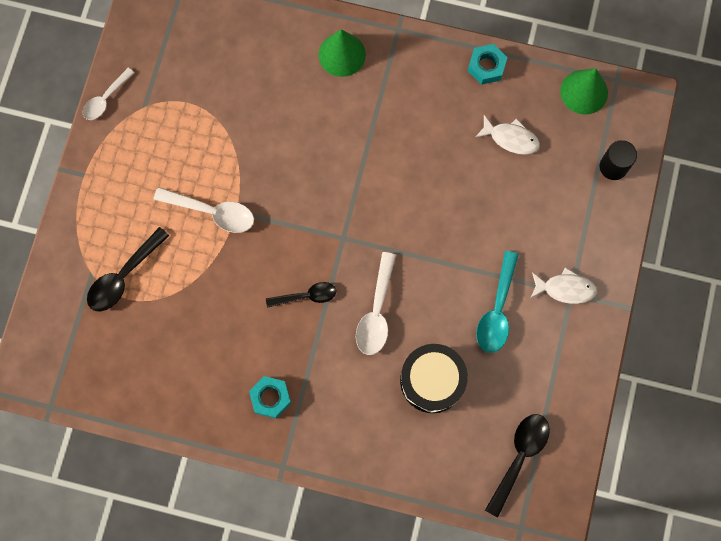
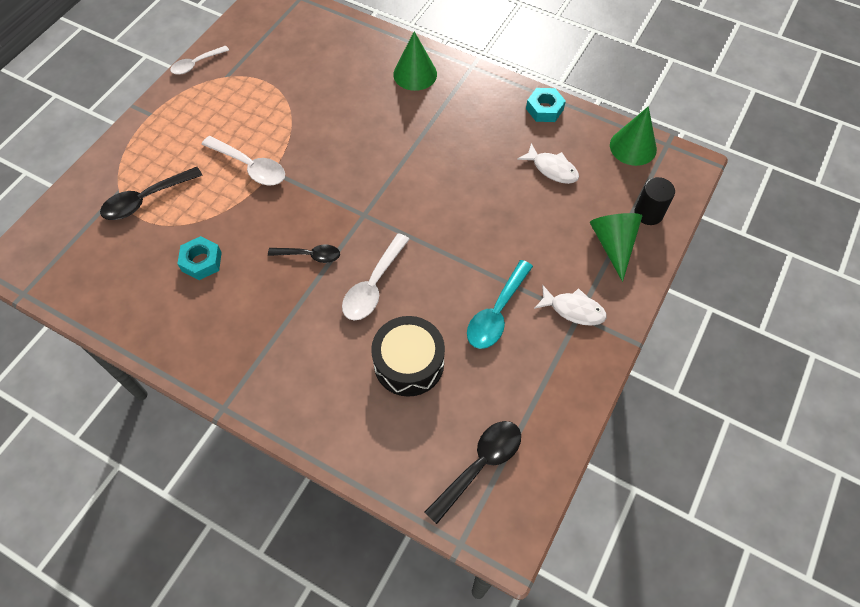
camera: 15 degrees right, 15 degrees down
(270, 398) = (237, 338): turquoise nut -> turquoise nut (201, 261)
(587, 210) = (613, 244): none -> green cone

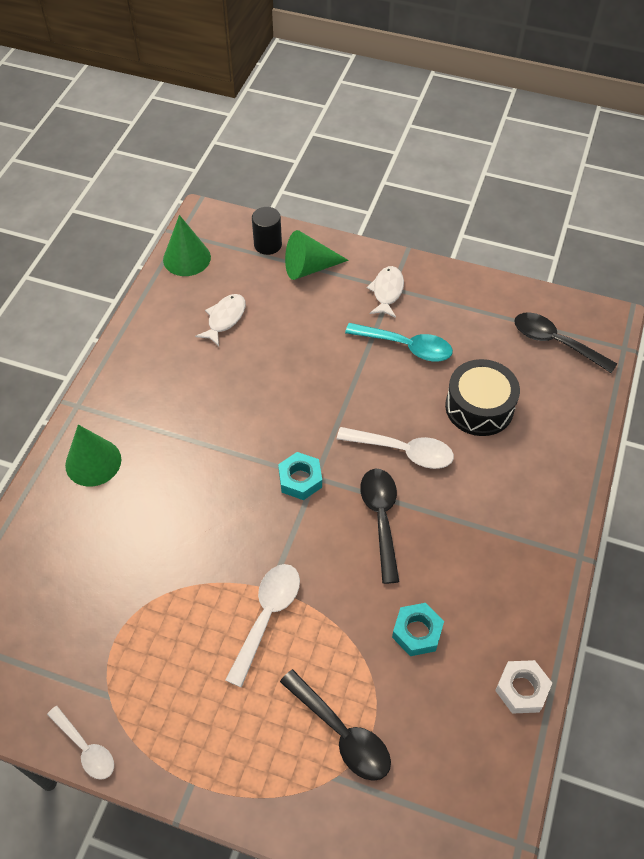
camera: 100 degrees left, 5 degrees down
(127, 325) = (521, 689): none -> white nut
(310, 255) = (381, 519): black spoon -> black spoon, size x1.50
(544, 109) = (141, 331): turquoise nut -> turquoise nut (300, 479)

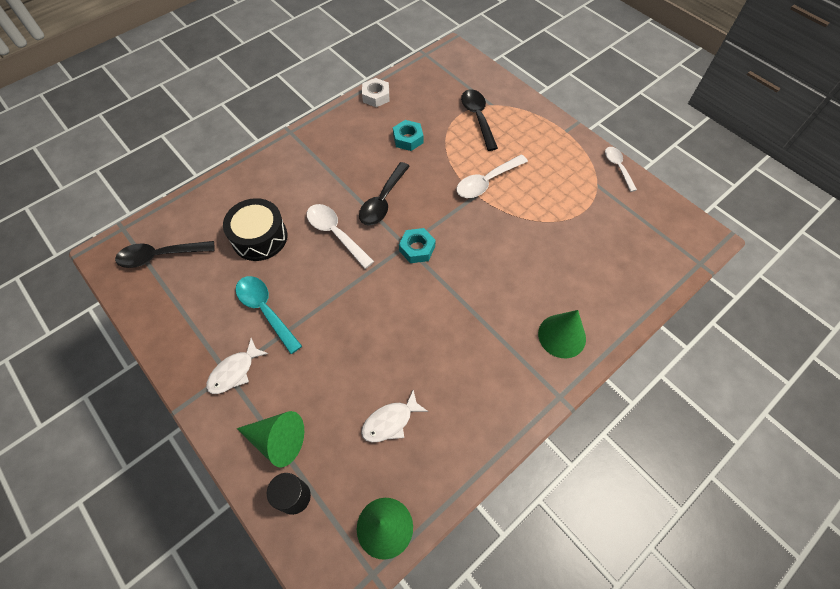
camera: 150 degrees left, 5 degrees up
(555, 342) = (160, 256): black spoon -> black spoon turned 105 degrees clockwise

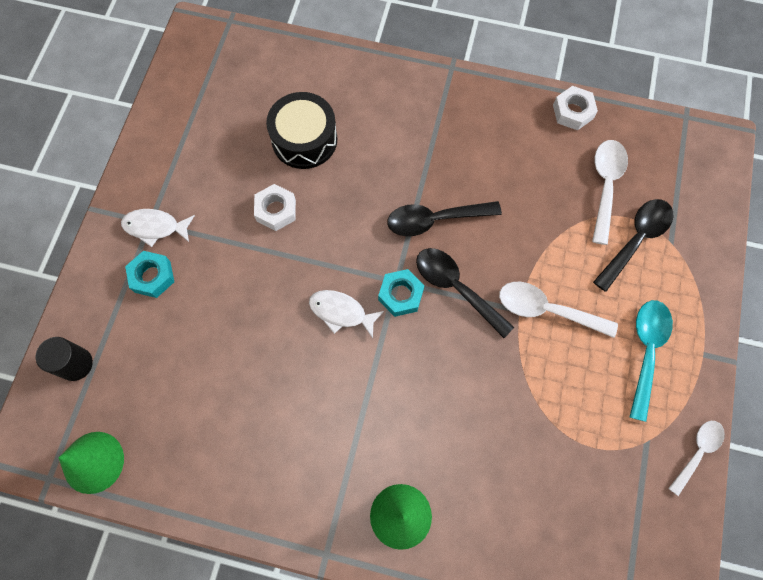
camera: 55 degrees right, 10 degrees up
(160, 256) = (224, 74): black spoon -> black spoon (456, 288)
(265, 310) = (231, 206): turquoise spoon -> turquoise spoon (646, 351)
(278, 440) = (116, 312): green cone -> none
(295, 284) = (276, 210): none -> white nut
(336, 234) = (360, 204): white spoon -> white spoon (605, 186)
(390, 421) = (193, 399): white fish -> white fish (341, 312)
(408, 139) = (539, 187): turquoise nut -> turquoise nut (152, 276)

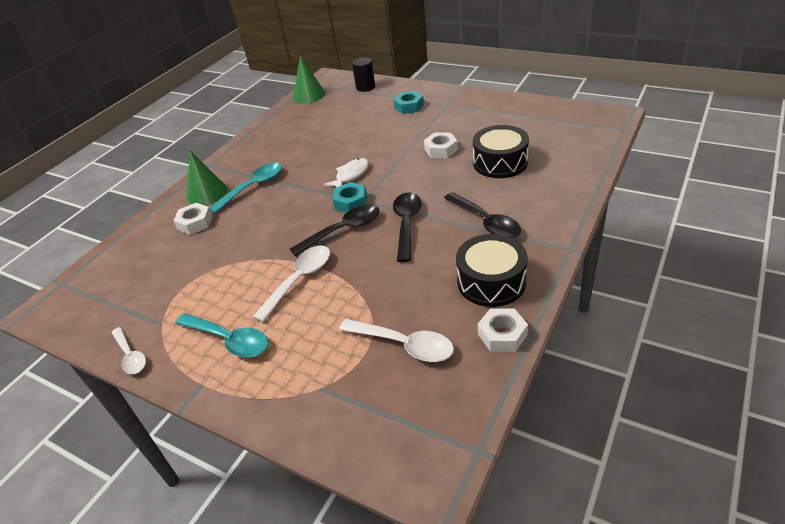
camera: 110 degrees right, 30 degrees down
(155, 227) = (443, 106): white fish -> none
(379, 446) = (253, 187): none -> turquoise spoon
(470, 497) = (195, 223): none -> white nut
(510, 127) = (491, 282): none -> black drum
(636, 240) = (336, 357): black spoon -> black spoon (486, 222)

